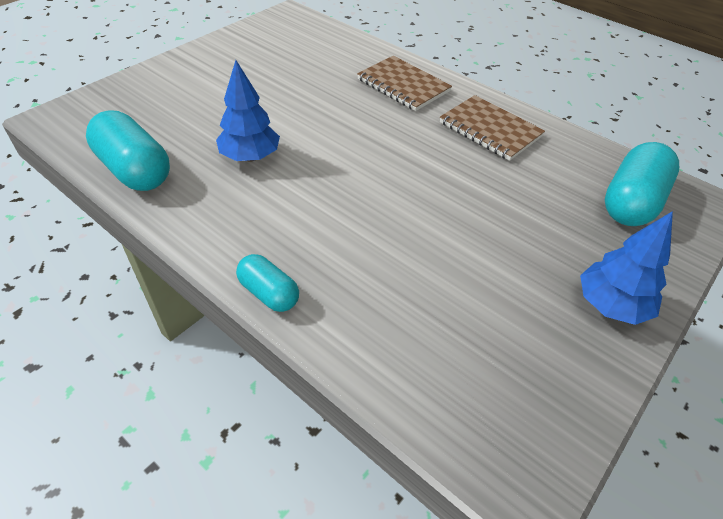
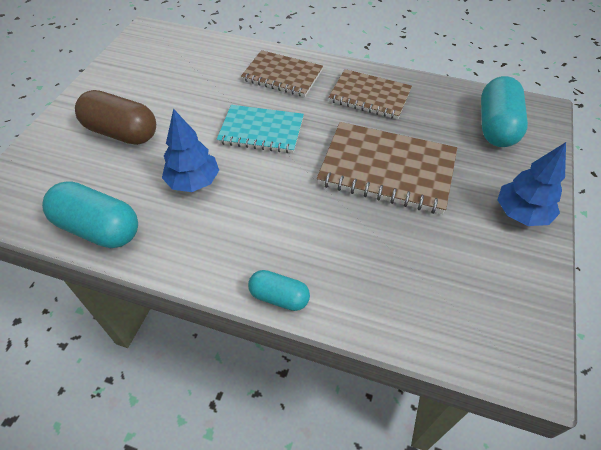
camera: 20 degrees left, 5 degrees up
(210, 94) = (122, 132): none -> brown capsule
(349, 130) = (261, 131): none -> turquoise notebook
(467, 207) = (387, 169): none -> brown notebook

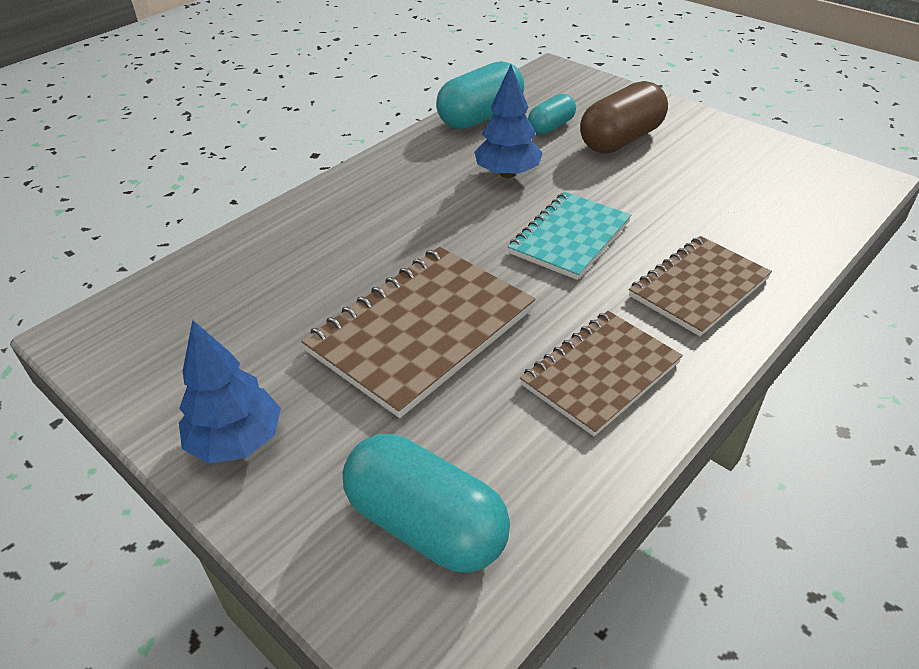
camera: 115 degrees right, 10 degrees down
(279, 297) = (316, 197): turquoise capsule -> turquoise capsule (551, 126)

